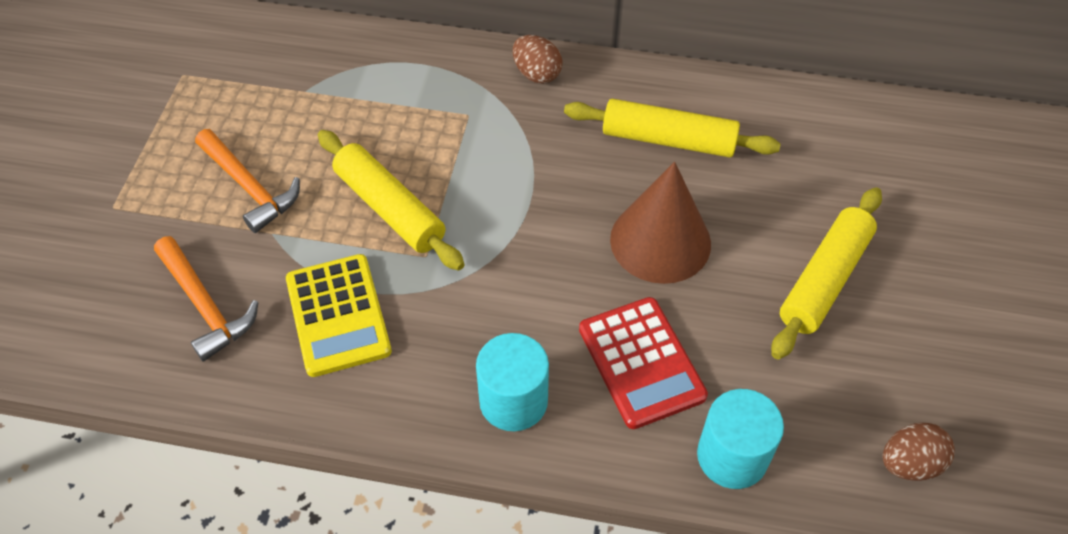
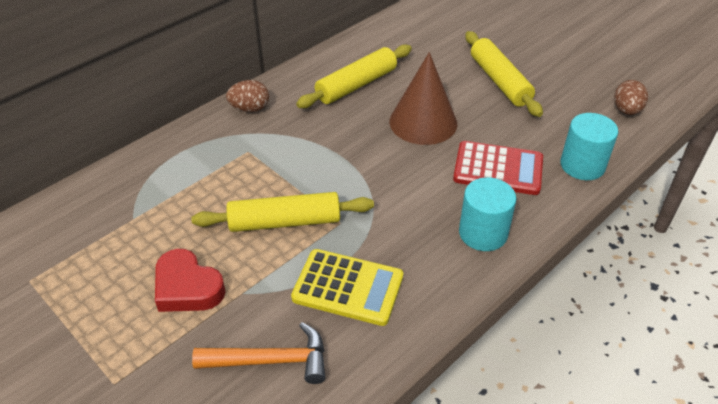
camera: 55 degrees left, 10 degrees down
(249, 187) = (187, 287): orange hammer -> red heart

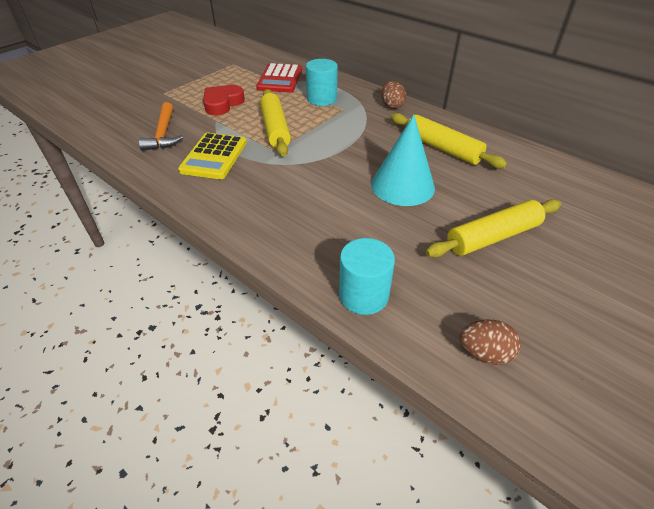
camera: 85 degrees right, 0 degrees up
(423, 122) = (402, 185): brown cone -> turquoise cone
(483, 233) = (263, 219): turquoise cylinder -> turquoise cylinder (321, 99)
(498, 169) = (346, 231): red calculator -> red calculator (280, 79)

